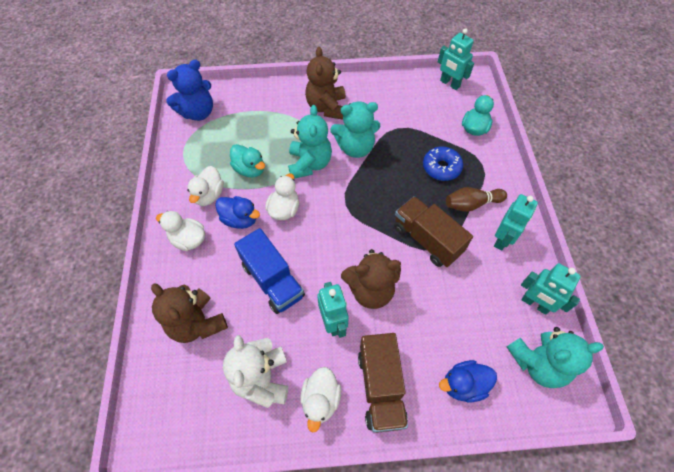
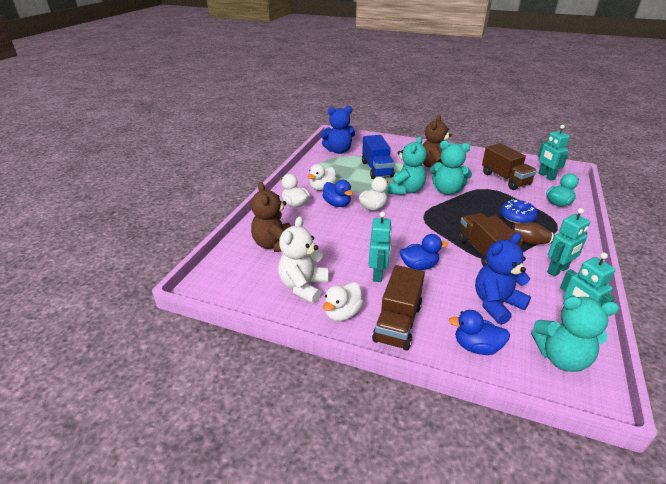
camera: 25 degrees right, 25 degrees down
(250, 169) = (359, 183): turquoise duck -> none
(272, 280) = (343, 239): blue truck -> blue truck (377, 169)
(370, 290) = (419, 266): brown teddy bear -> blue duck
(409, 104) = (505, 179): none -> brown truck
(462, 315) = (496, 304): none -> blue teddy bear

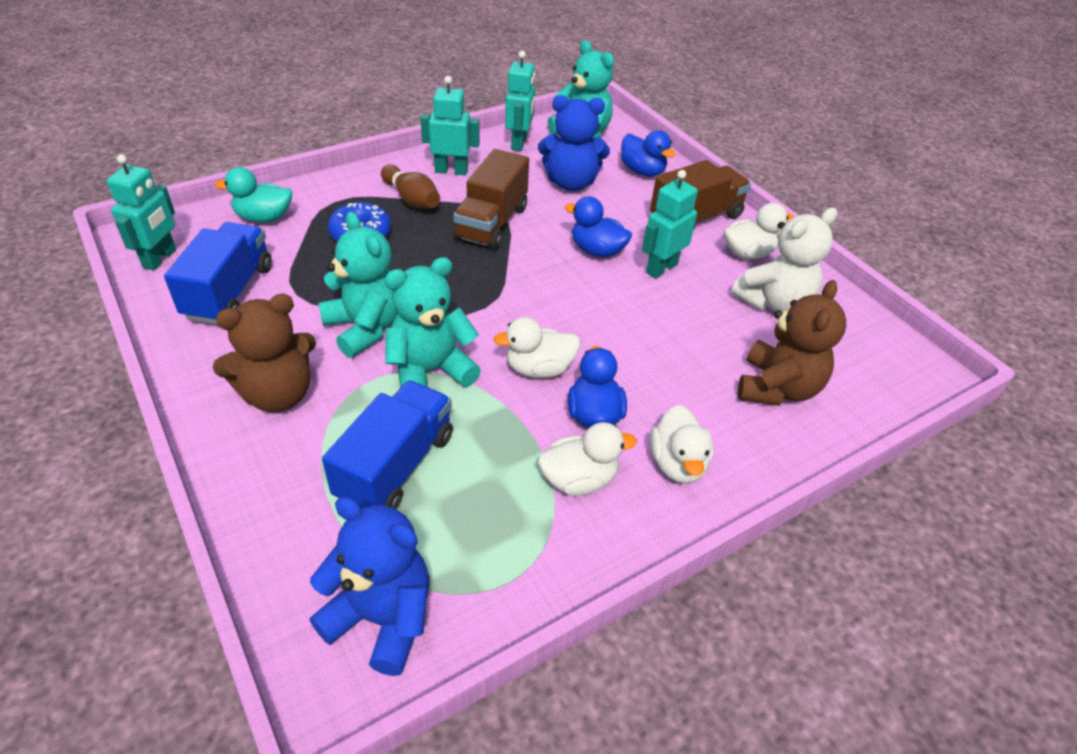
camera: 145 degrees left, 10 degrees up
(505, 179) = (229, 292): brown truck -> blue truck

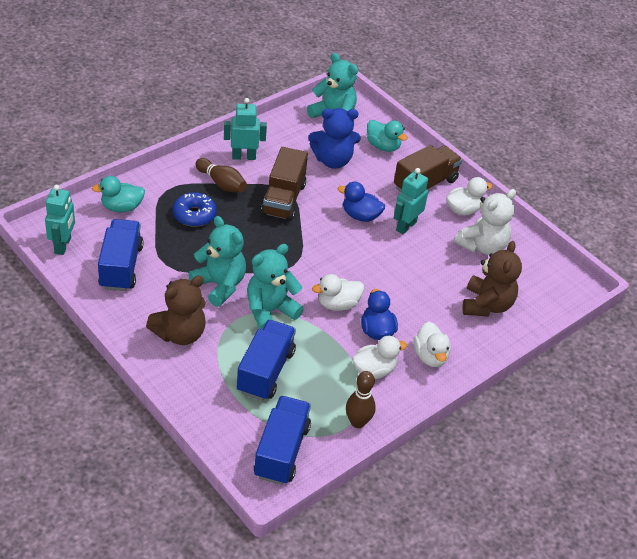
camera: 10 degrees left, 0 degrees up
(382, 618) = (281, 451): blue teddy bear -> blue truck
(519, 143) = (288, 127): turquoise robot -> none
(533, 572) = (357, 422): none -> brown bowling pin
(642, 171) = (383, 146): blue duck -> turquoise duck

